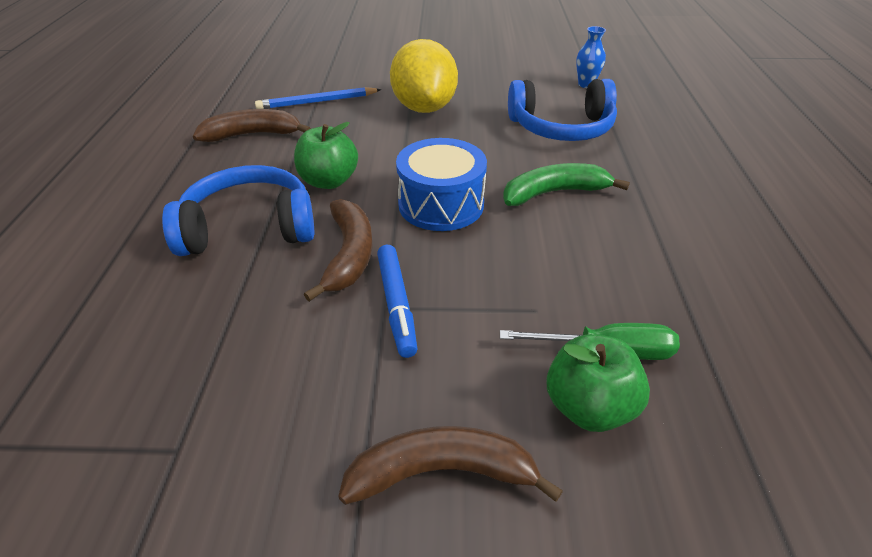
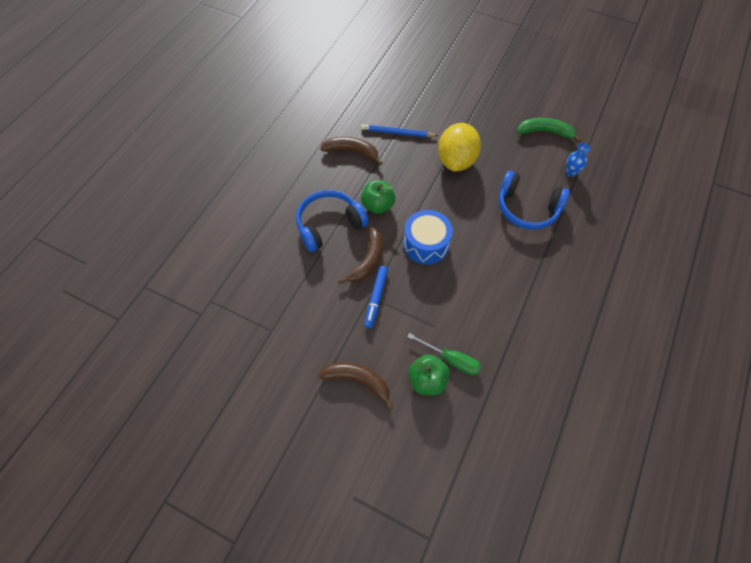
camera: 25 degrees right, 20 degrees up
(249, 228) = (329, 225): blue headphones -> blue headphones turned 45 degrees counterclockwise
(554, 193) = (489, 258): green banana -> green banana (545, 132)

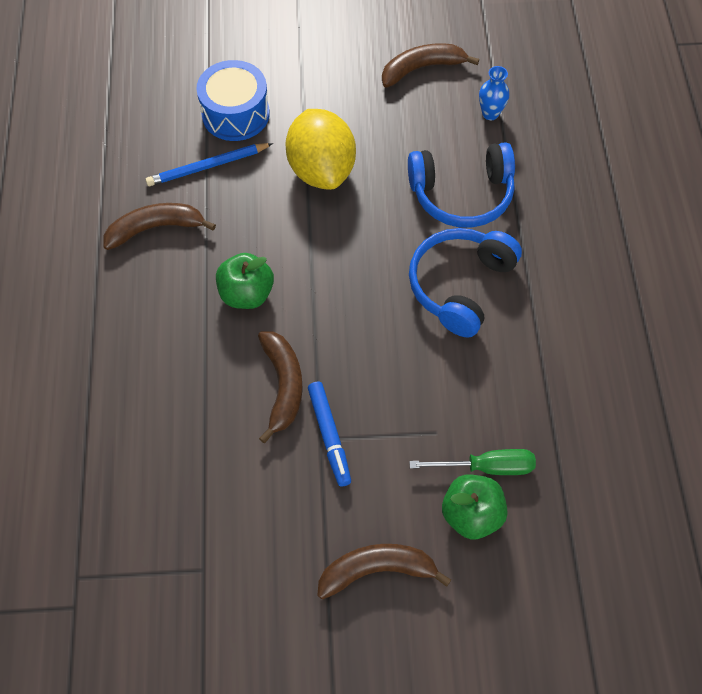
camera: 30 degrees left, 0 degrees up
(329, 225) = (191, 360): blue headphones -> blue headphones (460, 285)
(426, 244) = (353, 318): blue drum -> blue drum (235, 114)
(545, 132) = (422, 68): green banana -> brown banana

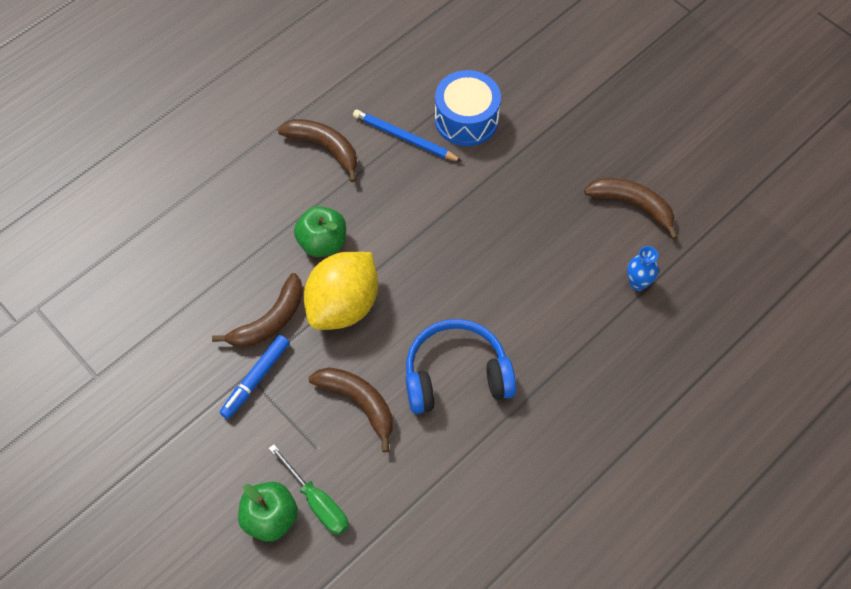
camera: 50 degrees right, 0 degrees up
(321, 170) = (471, 209): yellow lemon -> yellow lemon (343, 305)
(377, 570) = (179, 485): brown banana -> brown banana (359, 403)
(462, 194) = (540, 318): blue headphones -> none

